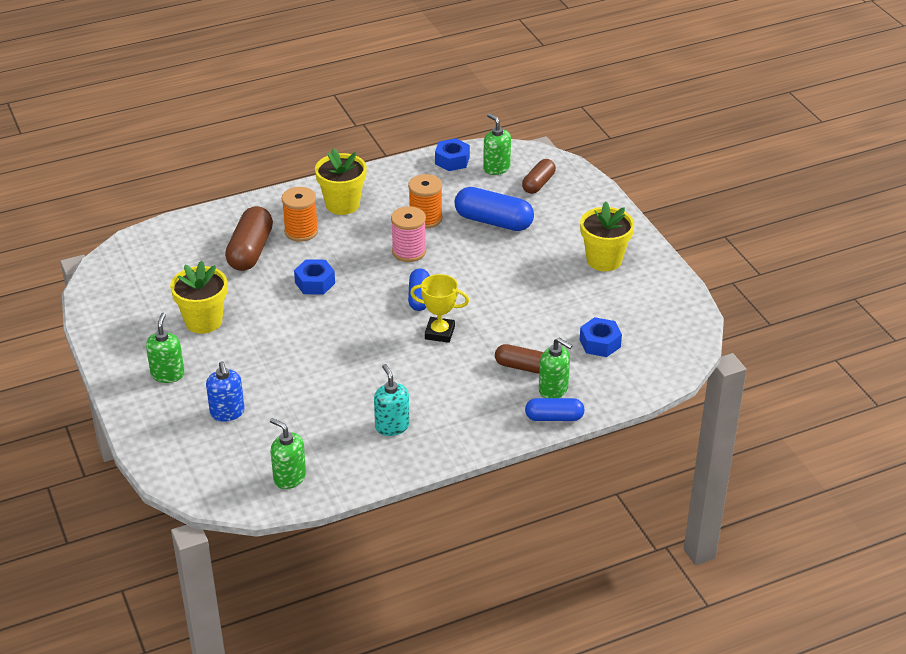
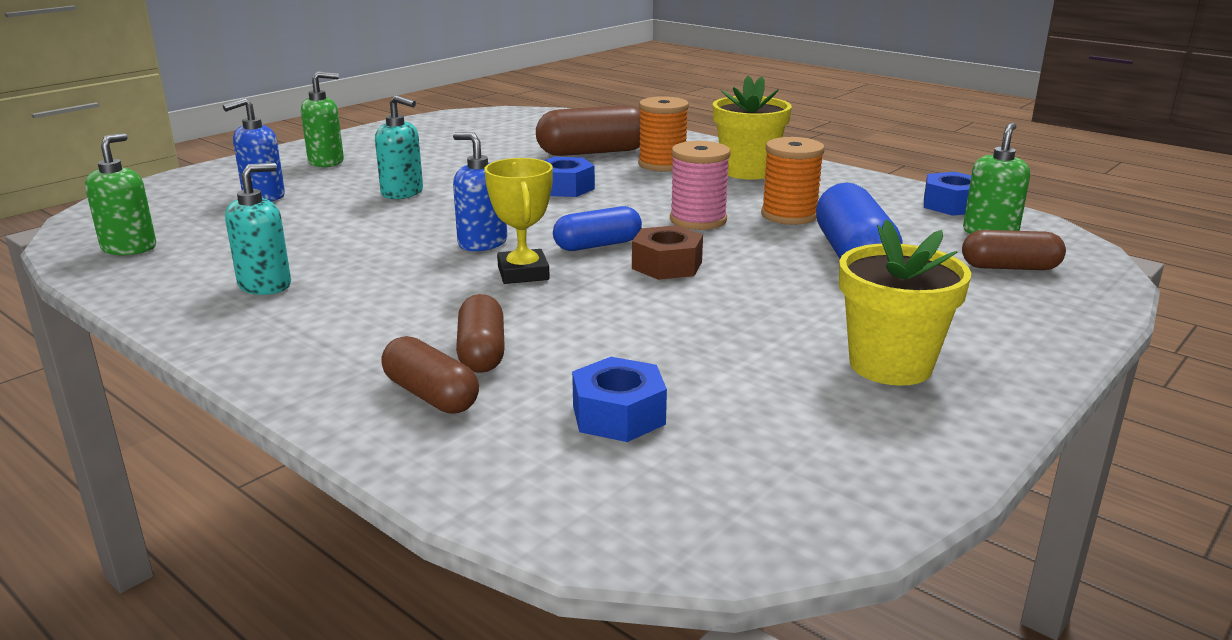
camera: 65 degrees right, 15 degrees down
(203, 321) = (437, 158): yellow flower pot -> none
(270, 351) = (402, 193): none -> turquoise soap dispenser
(386, 337) = (482, 243): none -> blue soap dispenser
(463, 283) = (667, 265): none -> brown nut
(553, 389) = (431, 395): green soap dispenser -> brown capsule
(554, 417) = (341, 413): blue capsule -> none

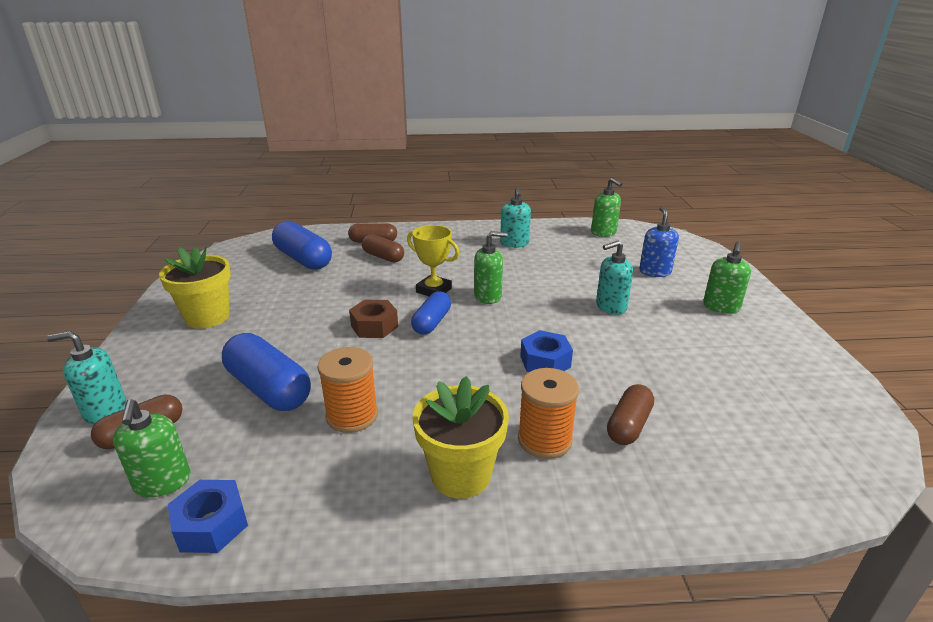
camera: 135 degrees right, 5 degrees up
(482, 243) = (488, 296): blue soap dispenser -> green soap dispenser
(593, 152) = (628, 425): brown capsule -> brown capsule, size x0.62
(618, 415) = (303, 259): blue nut -> blue capsule
(698, 220) = (408, 374): pink spool -> none
(1059, 299) = (105, 410): none -> turquoise soap dispenser

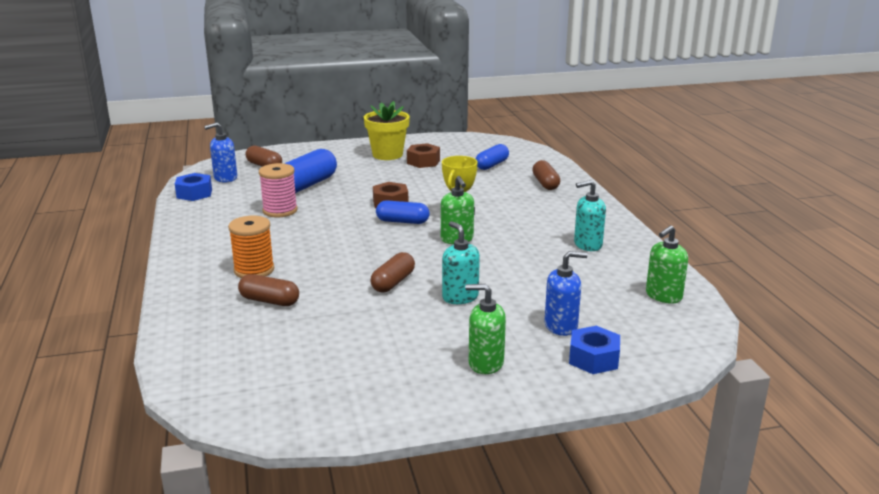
camera: 80 degrees right, 5 degrees down
(105, 410) = (283, 154): turquoise soap dispenser -> none
(162, 482) = (225, 178): green soap dispenser -> blue soap dispenser
(257, 295) = (423, 162): none -> brown nut
(303, 259) = (492, 165): blue capsule -> blue capsule, size x0.62
(352, 415) = (280, 211): orange spool -> pink spool
(383, 257) = (514, 191): brown capsule -> brown capsule (393, 282)
(461, 475) = (222, 246): yellow flower pot -> none
(545, 361) = (352, 268): blue nut -> blue nut (593, 358)

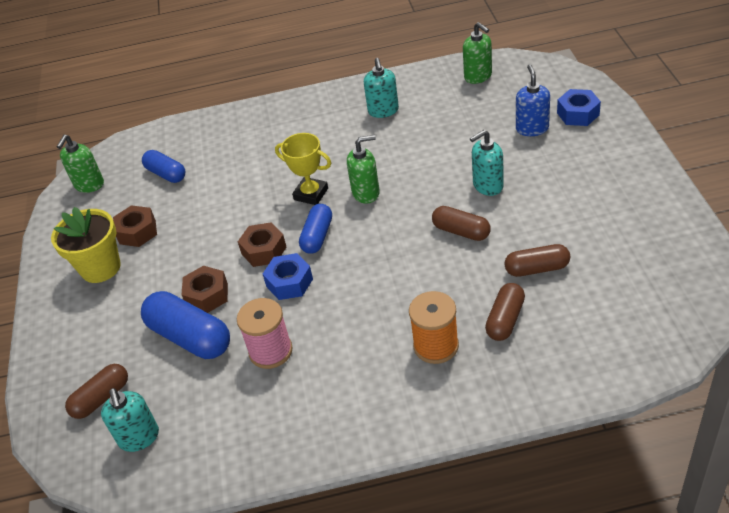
camera: 80 degrees left, 20 degrees up
(194, 193) = (192, 463): blue nut -> blue nut (289, 282)
(225, 178) = (139, 437): blue soap dispenser -> turquoise soap dispenser
(347, 187) = (207, 295): none -> brown nut
(485, 363) = (595, 167): green soap dispenser -> green soap dispenser (89, 185)
(545, 183) = (232, 134): brown capsule -> brown capsule (537, 269)

